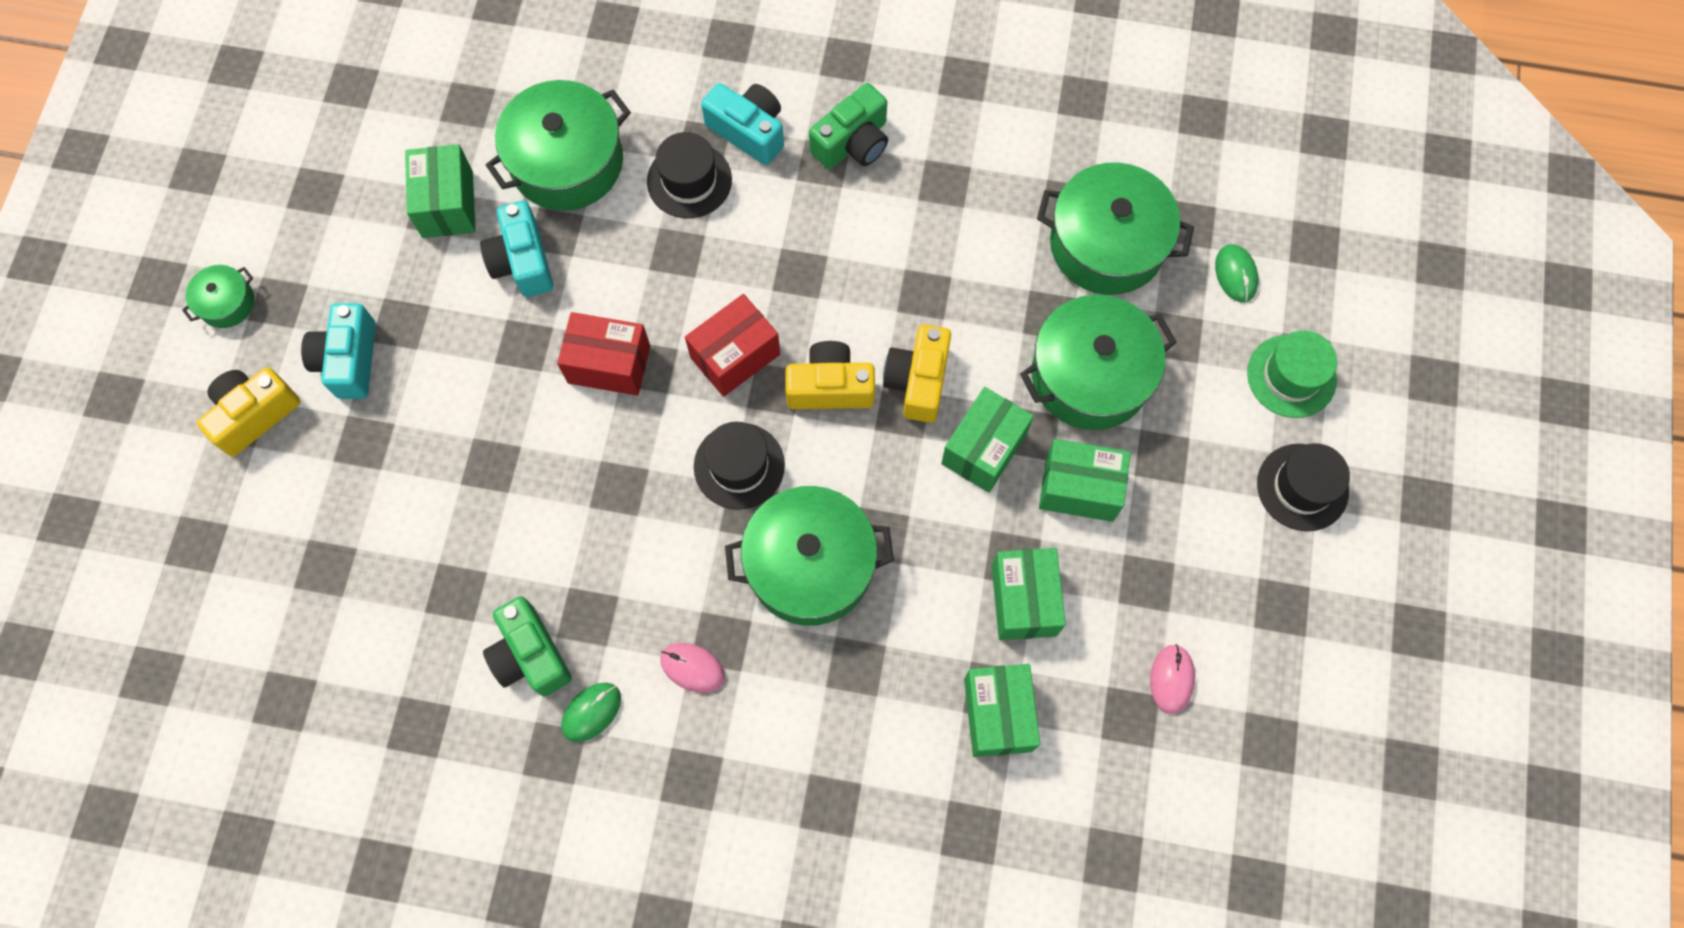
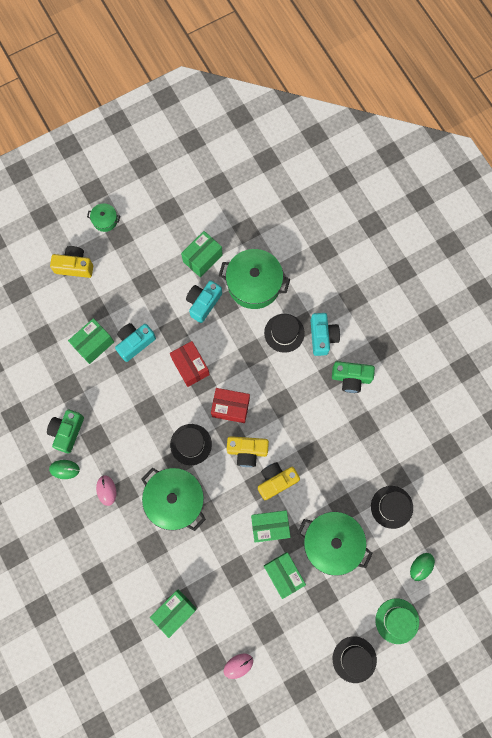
camera: 50 degrees right, 5 degrees up
(349, 360) = (119, 279): turquoise camera -> turquoise camera (135, 342)
(830, 387) = (247, 451): yellow camera -> yellow camera turned 135 degrees clockwise
(1024, 600) = (224, 587): green box -> green box (93, 344)
(1107, 244) = (391, 507): green pot -> black hat

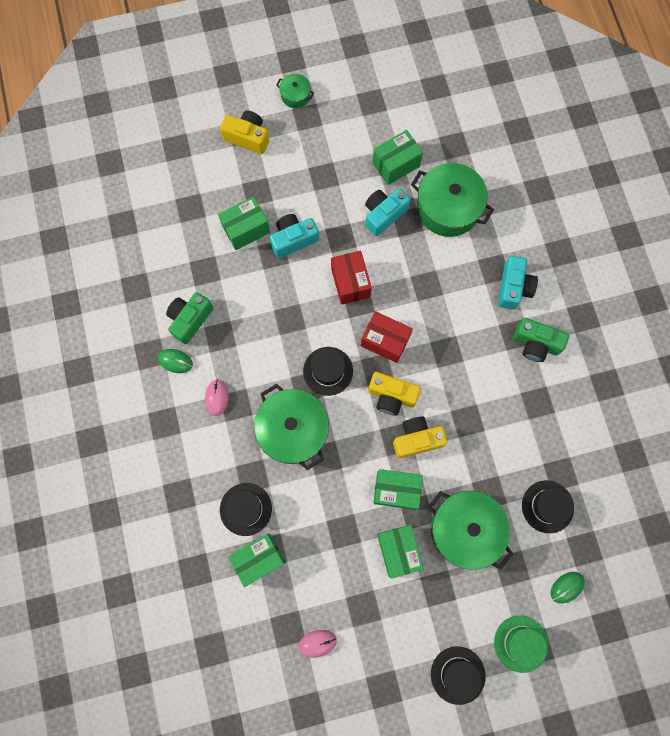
camera: 15 degrees right, 0 degrees up
(284, 333) = (469, 272): black hat -> black hat (245, 509)

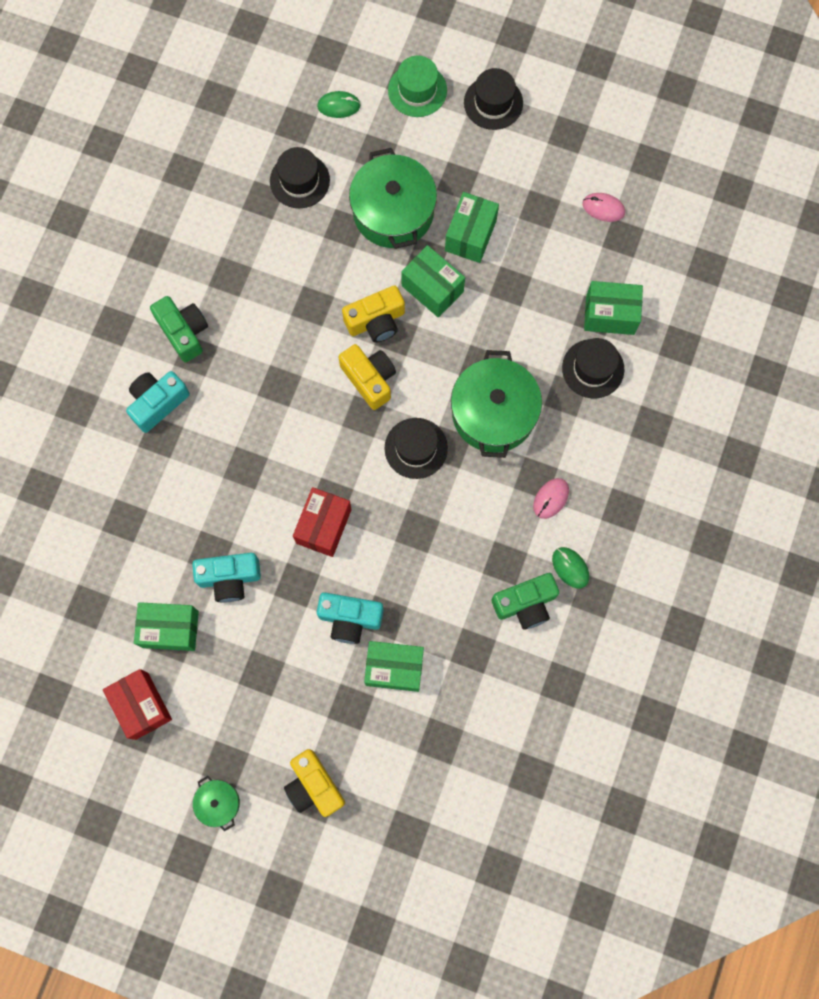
camera: 145 degrees left, 0 degrees up
(385, 341) = (334, 439): red box -> red box (141, 706)
(417, 439) = (376, 321): yellow camera -> yellow camera turned 45 degrees counterclockwise
(448, 208) = (154, 537): green pot -> none

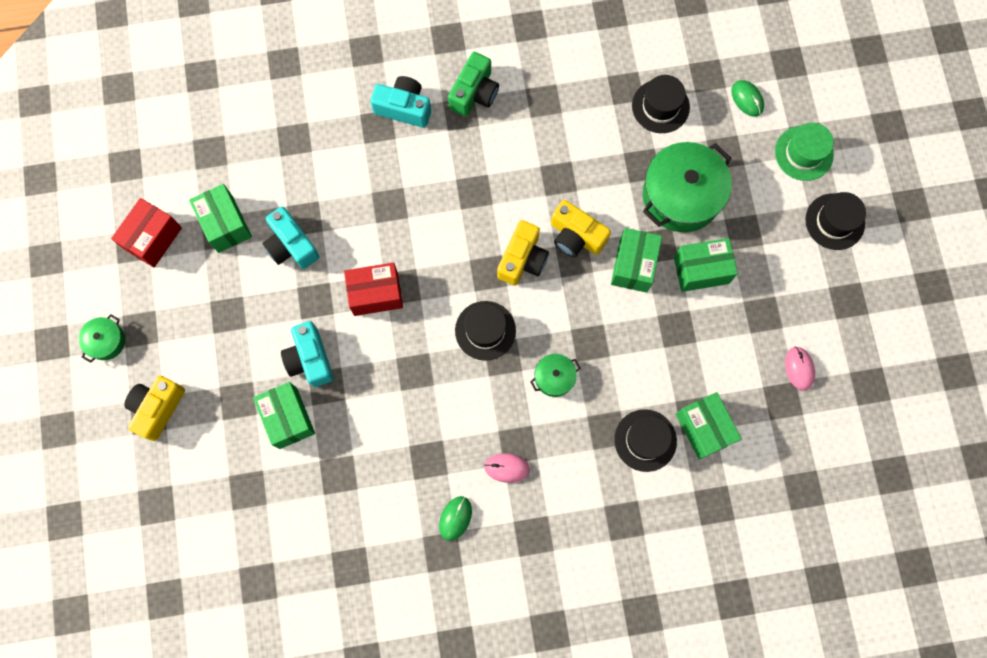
camera: 60 degrees right, 0 degrees up
(493, 413) = (554, 377): green pot -> green pot, size x0.48
(525, 604) = (402, 497): green camera -> none

